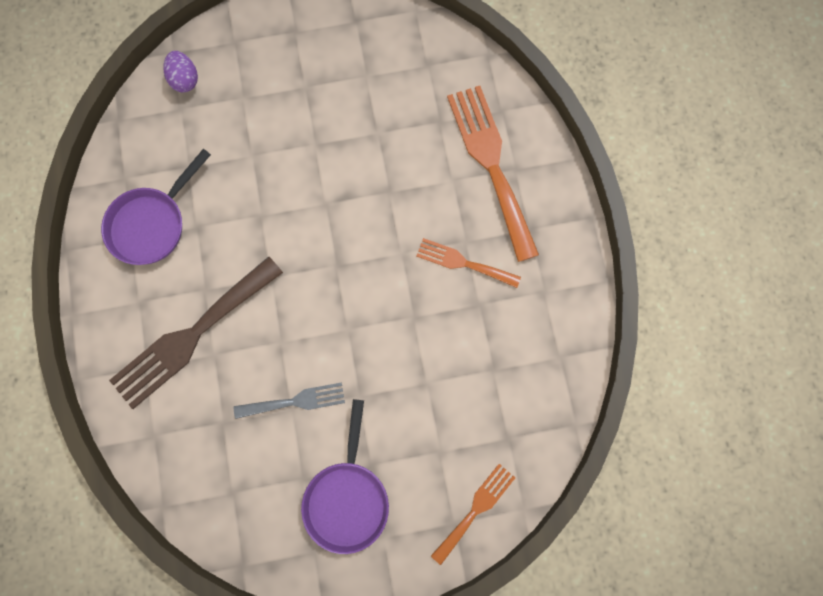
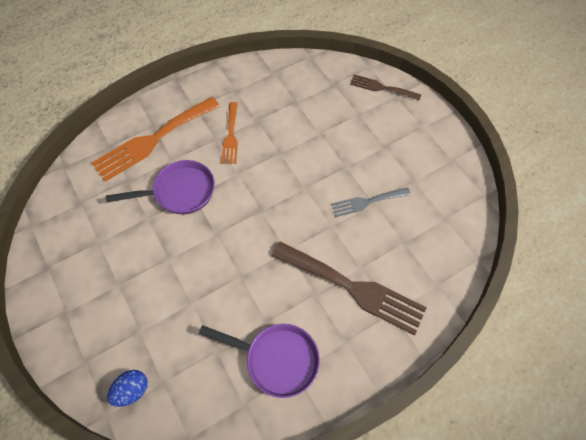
camera: 110 degrees left, 15 degrees down
(185, 80) = (132, 390): purple egg -> blue egg
(295, 401) = (367, 202): grey fork -> grey fork turned 75 degrees counterclockwise
(347, 498) = (411, 152): purple pan -> purple pan (180, 192)
(475, 509) = (381, 88): orange fork -> brown fork

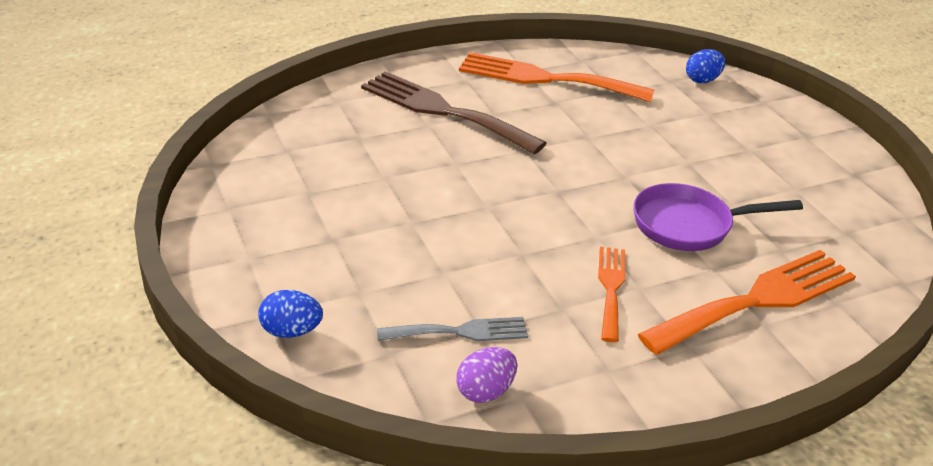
camera: 175 degrees left, 25 degrees down
(277, 359) = (545, 79): purple pan -> orange fork
(288, 72) = (485, 391): none -> purple egg
(367, 202) = (394, 179): grey fork -> grey fork (460, 332)
(381, 88) = (291, 331): brown fork -> blue egg

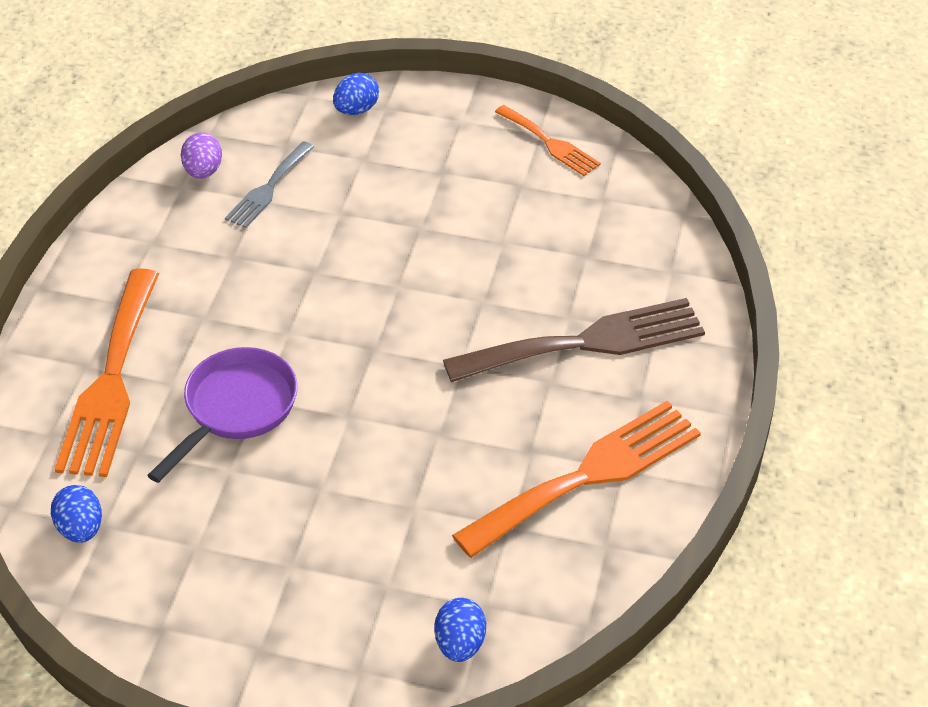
camera: 130 degrees right, 10 degrees up
(611, 288) = (221, 298): orange fork -> orange fork (550, 143)
(863, 241) = (81, 529): none -> blue egg

